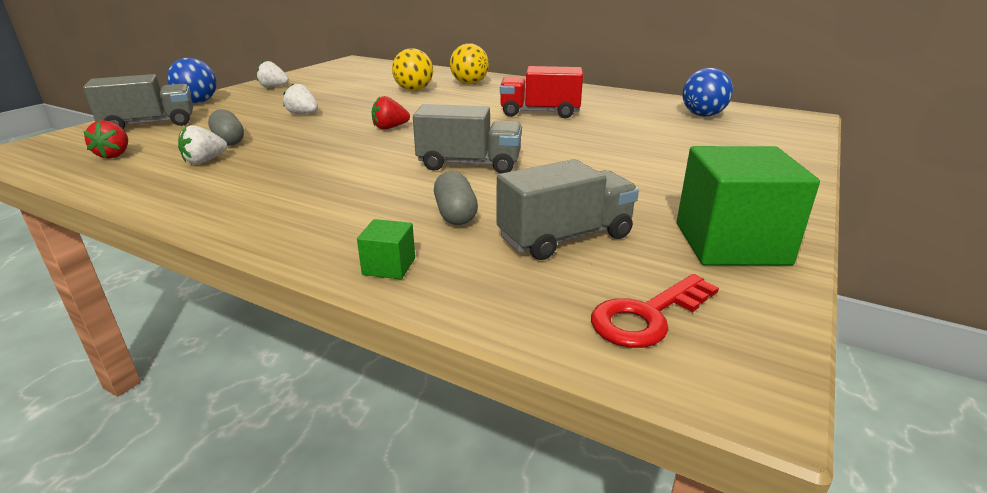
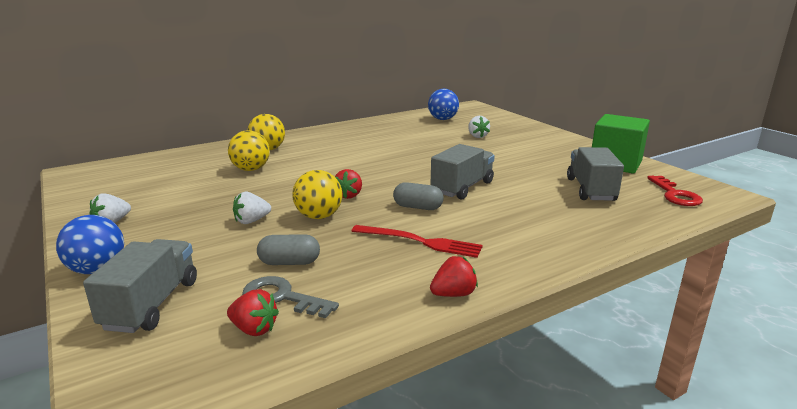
camera: 60 degrees left, 5 degrees down
(165, 151) = (282, 297): none -> grey key
(184, 206) = (453, 294): none -> red strawberry
(205, 161) = (341, 278): white strawberry -> white strawberry (477, 136)
(299, 173) = (419, 241): none -> red fork
(329, 129) = (319, 216): none -> yellow ball
(389, 266) = (603, 236): green cube -> none
(455, 214) = (542, 207): grey capsule -> grey capsule (418, 207)
(540, 113) = (381, 148): red truck -> none

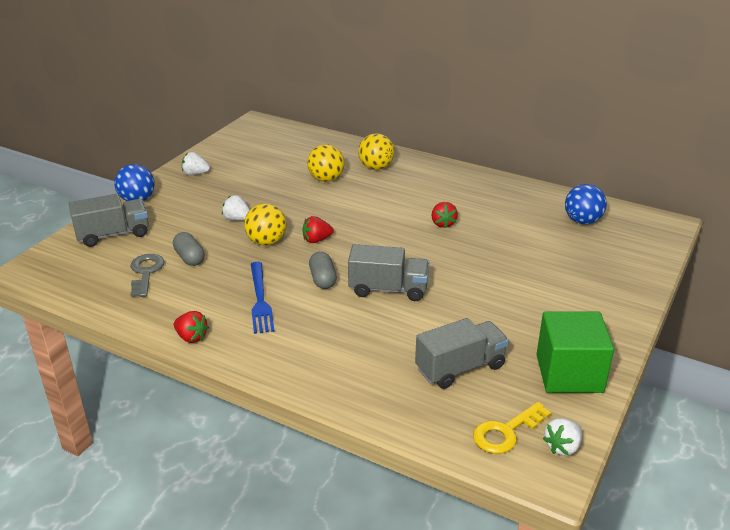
camera: 60 degrees right, 10 degrees up
(254, 329) = (108, 277): red strawberry -> red strawberry (443, 224)
(419, 241) = (260, 299): red fork -> blue fork
(477, 136) = (549, 259): white strawberry -> white strawberry (562, 447)
(675, 195) = (506, 432): red key -> yellow key

